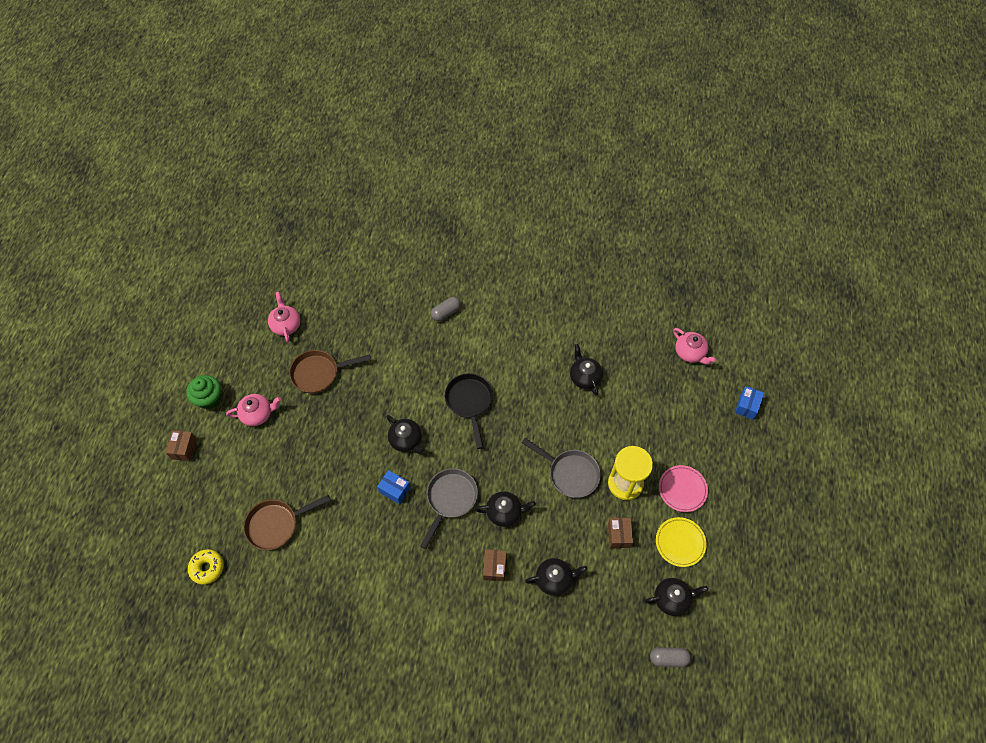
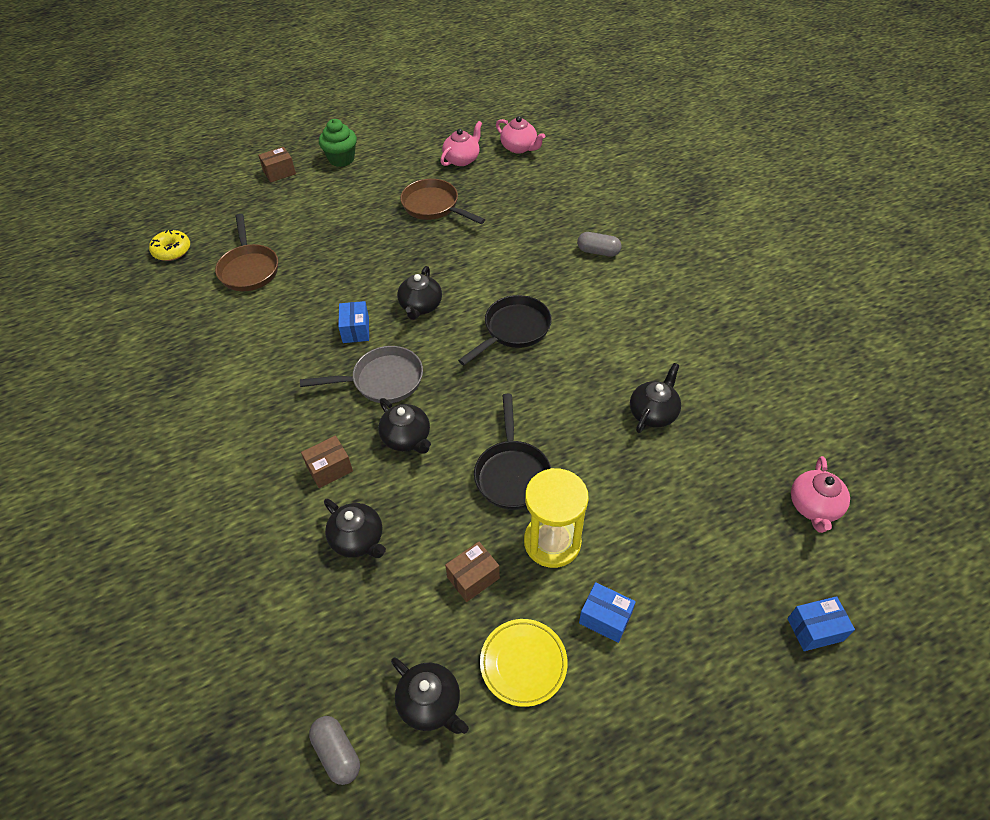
camera: 55 degrees right, 10 degrees down
(257, 414) = (353, 194): pink teapot -> pink teapot (519, 148)
(276, 525) = (249, 269): brown pan -> brown pan turned 135 degrees counterclockwise
(570, 473) = (512, 473): grey pan -> black pan
(682, 489) = (605, 618): pink plate -> blue box

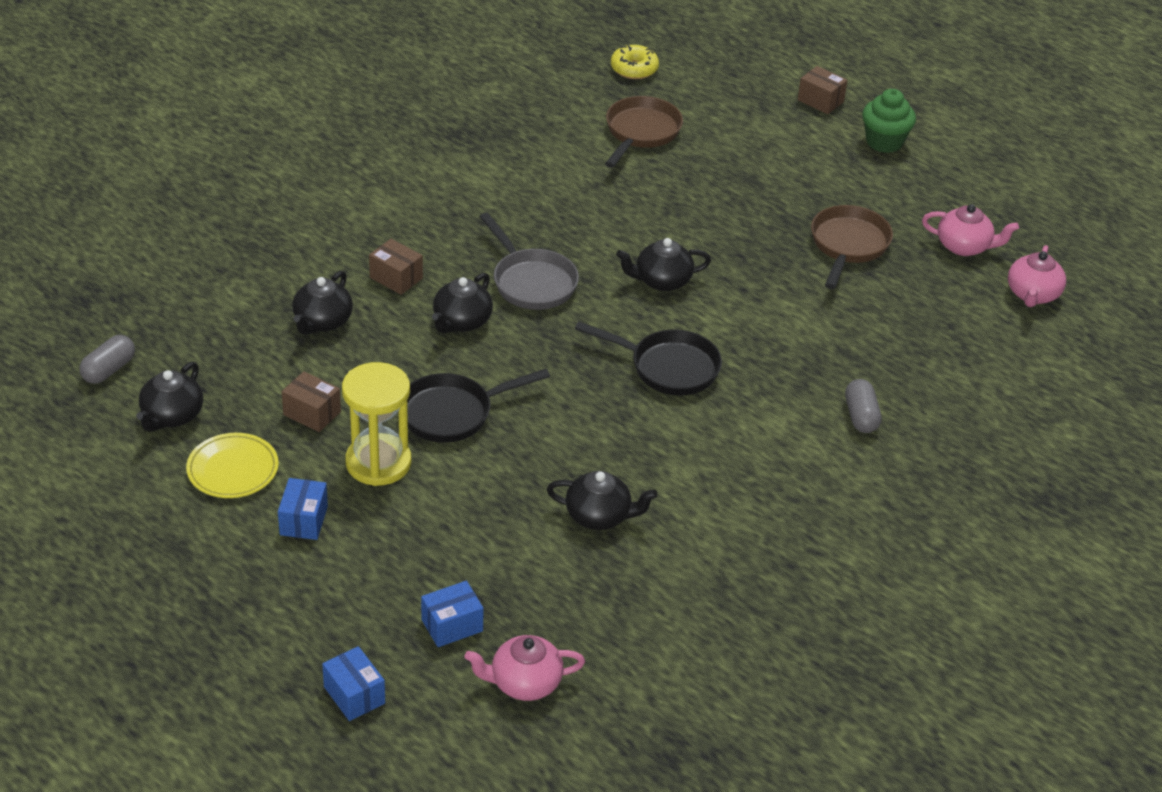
camera: 65 degrees right, 10 degrees down
(249, 269) = (640, 133): brown pan -> brown pan turned 150 degrees clockwise
(356, 330) = (594, 241): blue box -> blue box (452, 625)

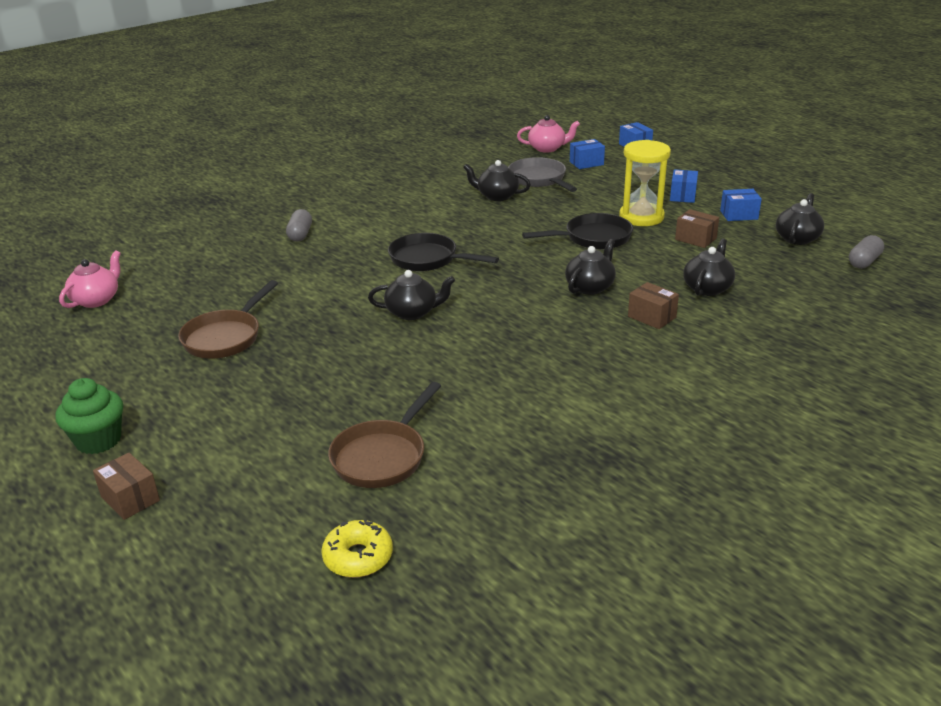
camera: 170 degrees left, 10 degrees down
(233, 470) = (739, 215): yellow plate -> blue box
(531, 282) = (529, 313): grey pan -> grey pan (539, 179)
(964, 246) = (117, 335): pink teapot -> none

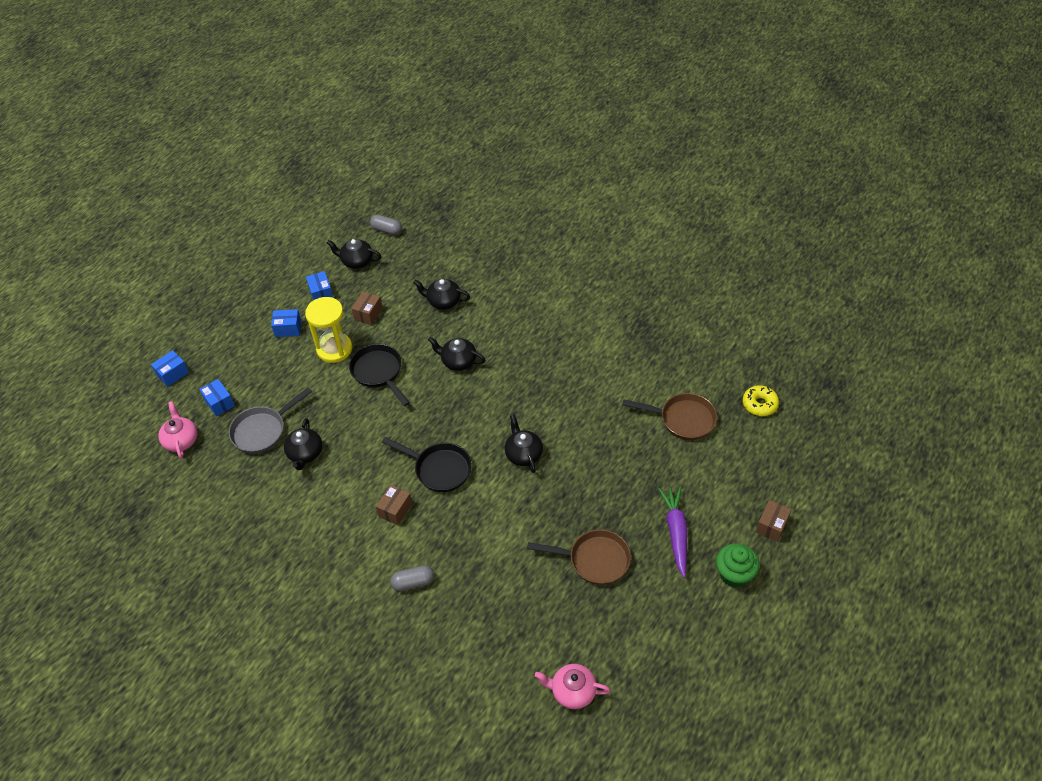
camera: 105 degrees left, 20 degrees up
(204, 405) = (676, 532): none -> purple carrot
(428, 259) = (439, 469): black pan -> black pan turned 75 degrees counterclockwise
(652, 317) = (490, 324): brown box -> brown box (395, 510)

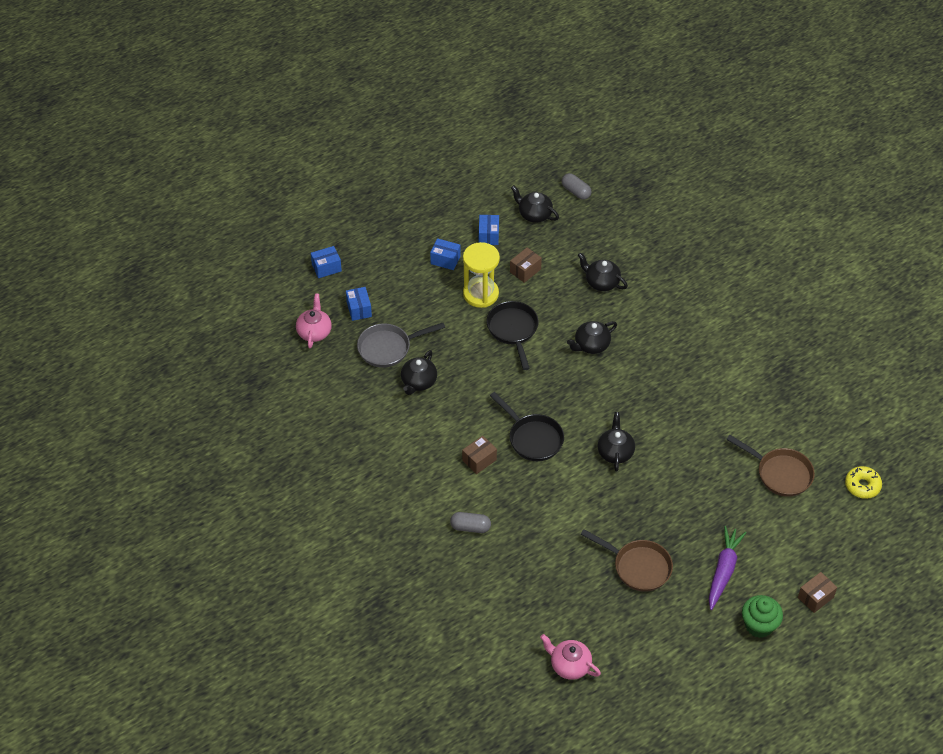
camera: 20 degrees right, 0 degrees up
(458, 361) = (591, 345): black teapot -> black teapot turned 75 degrees counterclockwise

